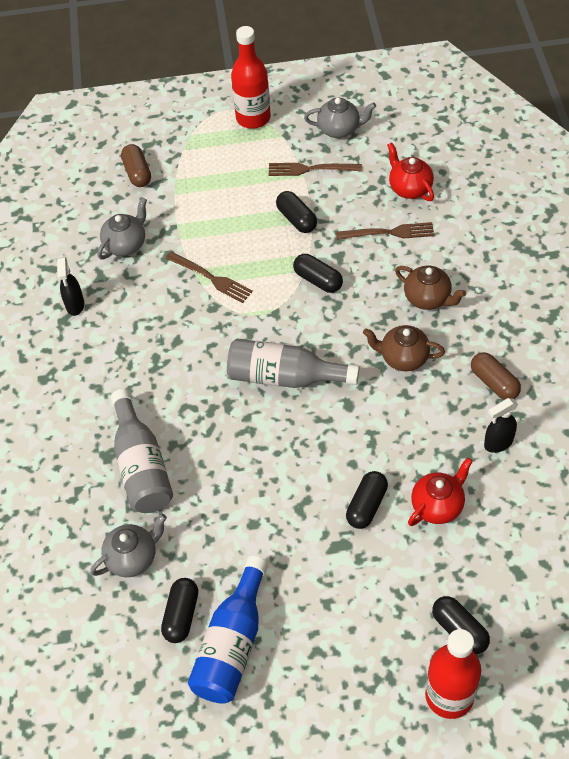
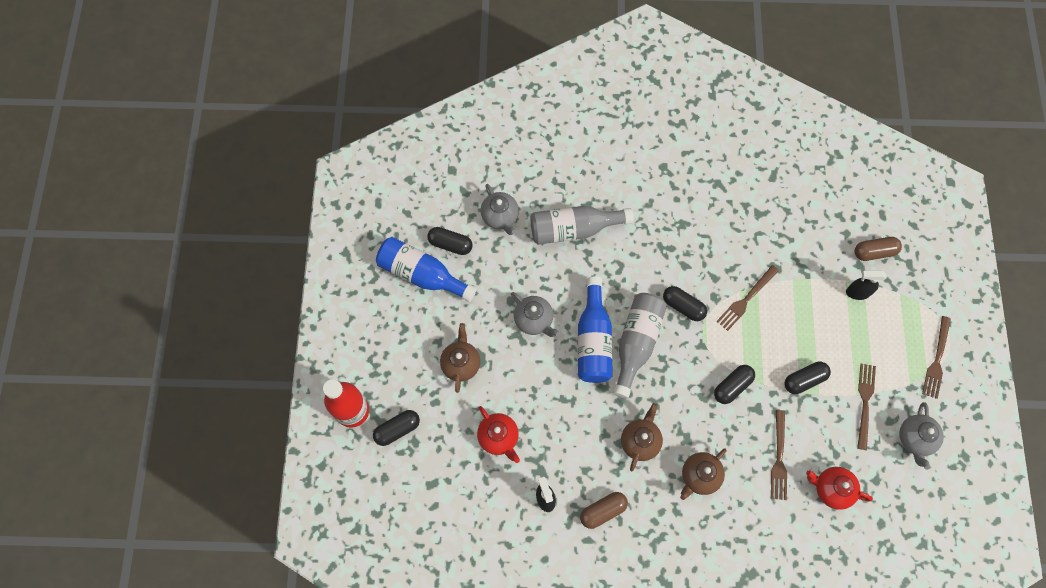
camera: 95 degrees right, 15 degrees up
(75, 305) = (732, 193): black spray bottle -> black spray bottle (857, 292)
(126, 244) = (791, 236): grey teapot -> grey teapot (534, 320)
(253, 118) = (936, 361): red bottle -> brown fork
(289, 422) = (593, 340): none -> blue bottle
(351, 568) = (461, 363): none -> brown teapot
(366, 505) = (509, 384): black capsule -> black capsule (683, 306)
(409, 188) = (831, 489): red teapot -> red teapot turned 135 degrees counterclockwise

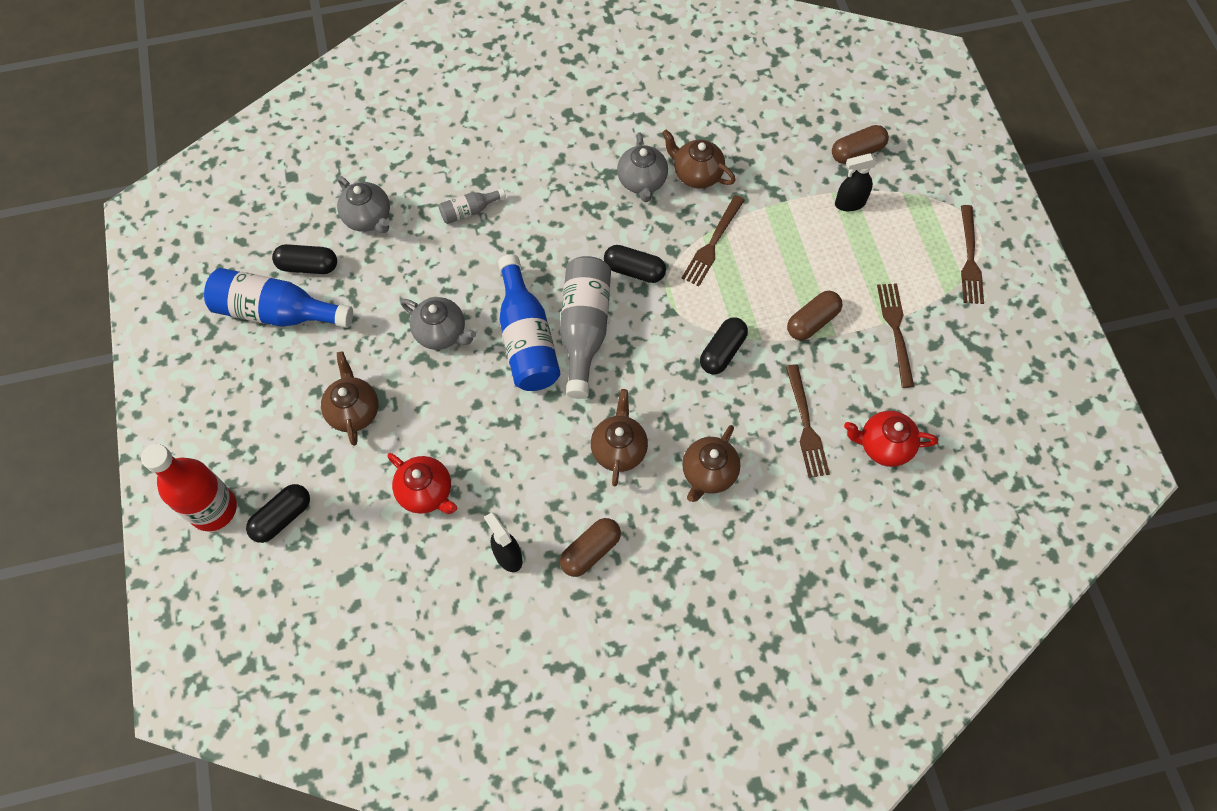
camera: 15 degrees left, 5 degrees down
(574, 229) = (469, 211): grey bottle -> grey bottle, size x0.49
(747, 240) = (696, 174): none -> brown teapot
(804, 380) = (812, 322): black capsule -> brown capsule
(915, 439) = (970, 358): grey teapot -> grey teapot (642, 182)

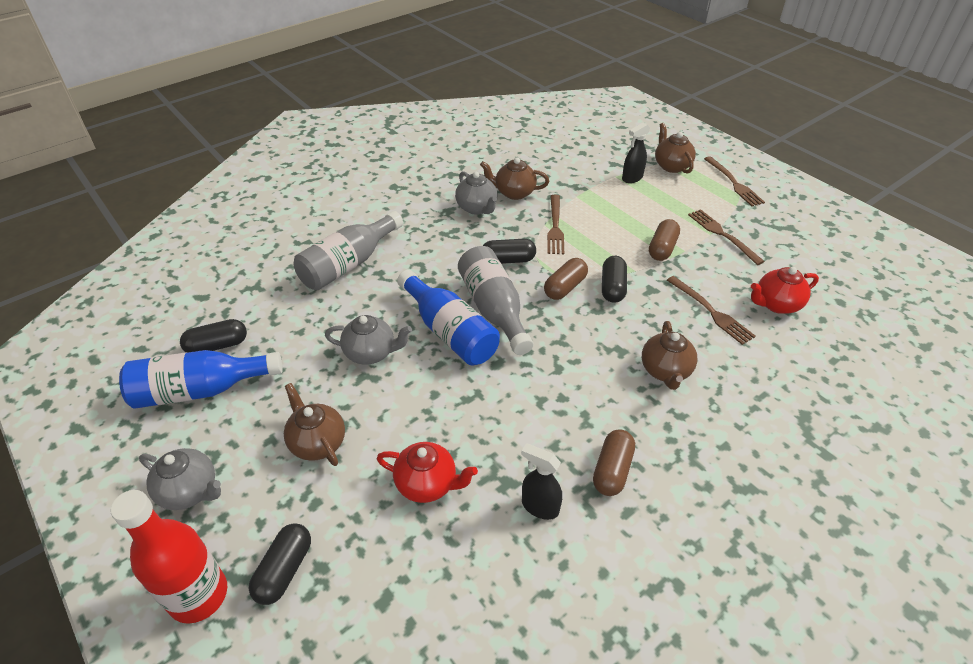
camera: 25 degrees left, 20 degrees down
(368, 218) = (260, 295): grey teapot -> grey teapot (190, 491)
(469, 211) = (349, 264): grey bottle -> grey bottle, size x2.03
(619, 449) = (580, 381): brown teapot -> brown teapot (671, 166)
(857, 152) = (614, 152): brown capsule -> brown capsule (565, 287)

